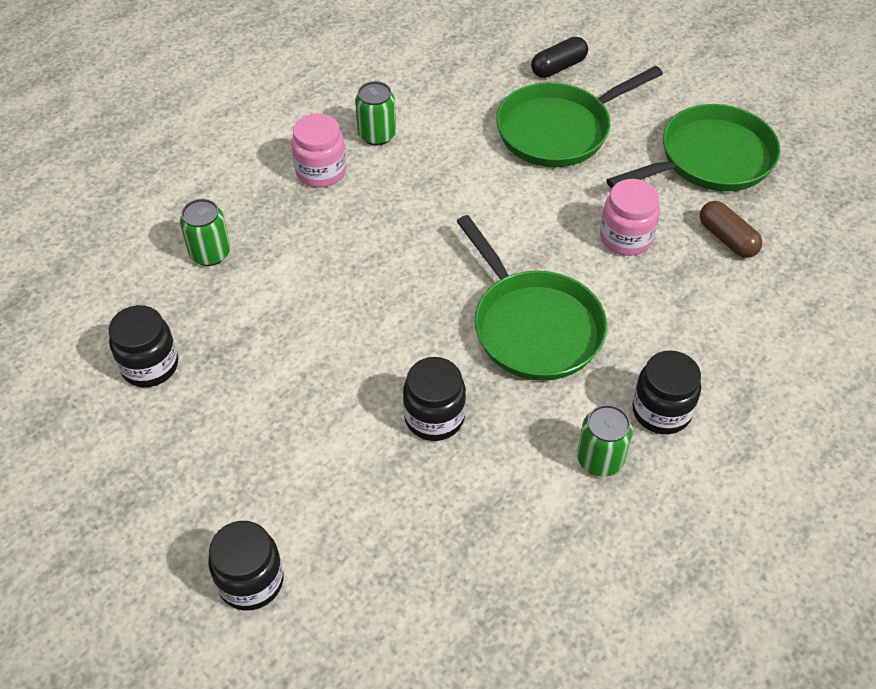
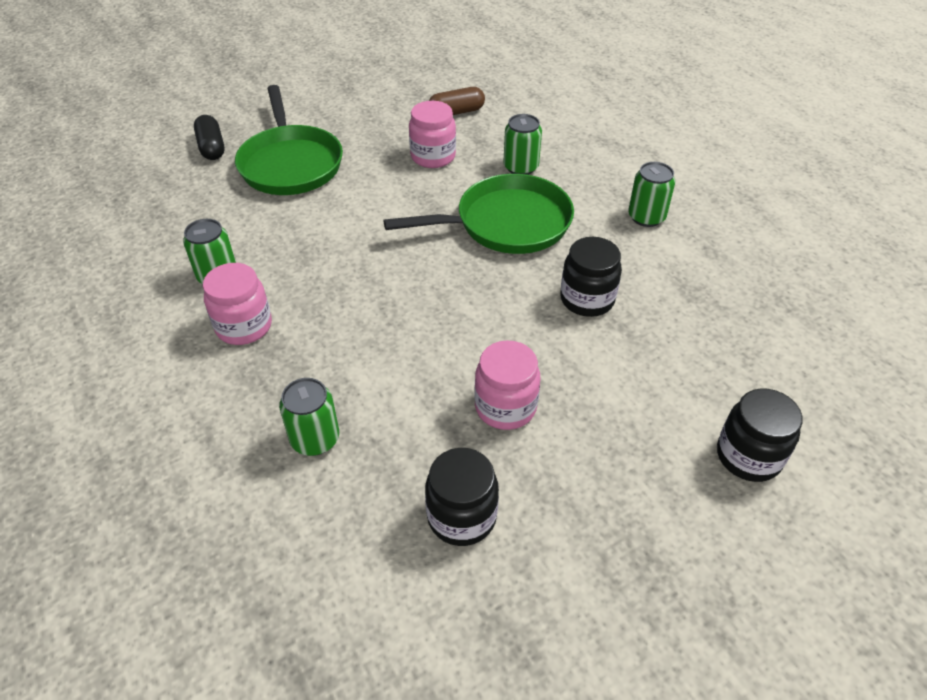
camera: 75 degrees left, 5 degrees down
(271, 373) = (505, 407): none -> pink jar
(644, 321) = (521, 167): none -> green can
(661, 411) = (608, 179): black jar -> none
(710, 159) = (372, 100): green pan -> none

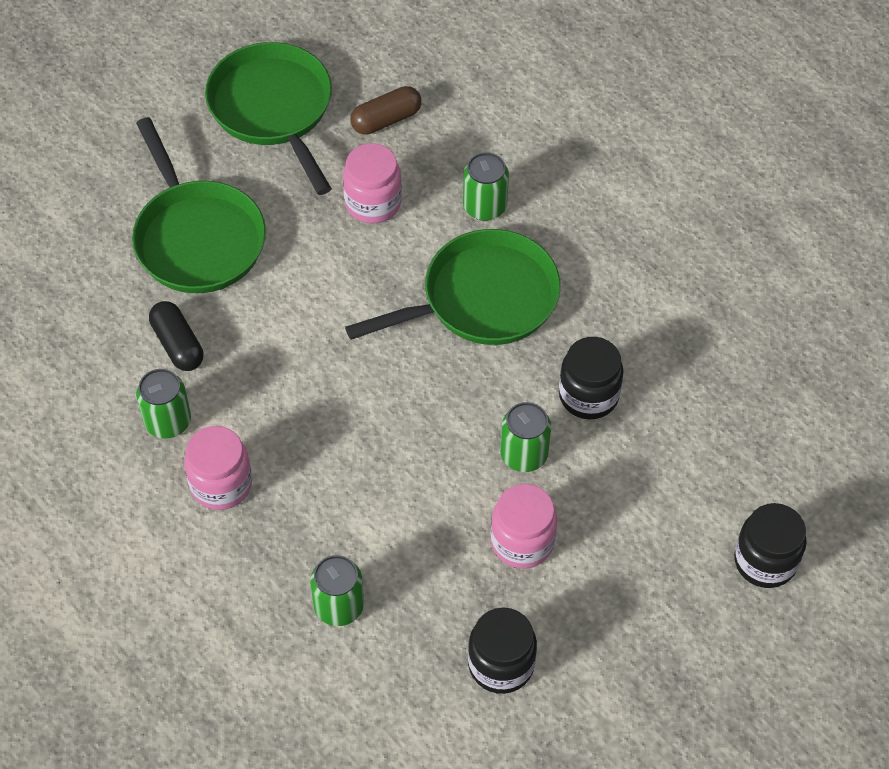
camera: 10 degrees left, 10 degrees up
(212, 147) = (87, 223): black capsule -> black capsule (178, 344)
(375, 99) = (273, 109): none -> green pan
(646, 217) = (643, 267): green can -> green can (524, 454)

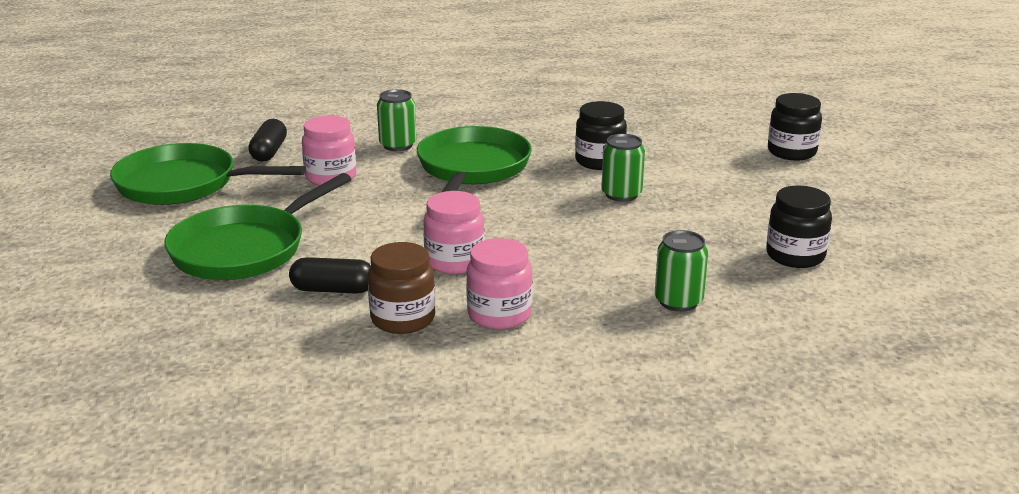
camera: 55 degrees left, 30 degrees down
(168, 421) = (403, 319): green can -> brown jar
(197, 238) = (244, 249): green pan -> green pan turned 120 degrees clockwise
(386, 120) = (269, 152): brown capsule -> black capsule
(522, 542) = (695, 217): pink jar -> pink jar (454, 262)

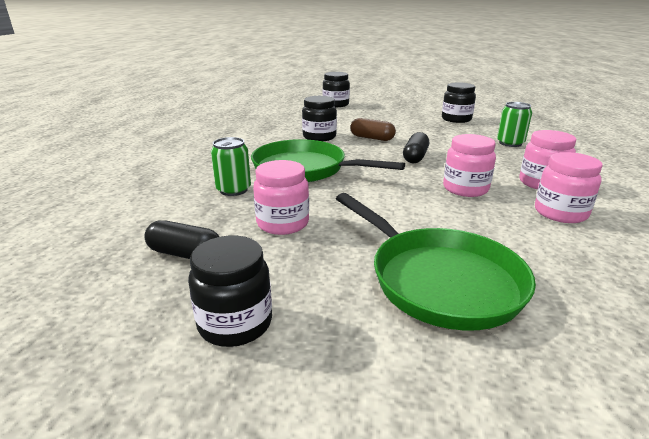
camera: 75 degrees left, 0 degrees up
(184, 184) = (235, 323): green pan -> black jar
(333, 289) = (520, 237): black capsule -> black capsule (415, 157)
(403, 319) = (560, 213): brown jar -> pink jar
(621, 194) = (372, 138): green can -> brown capsule

